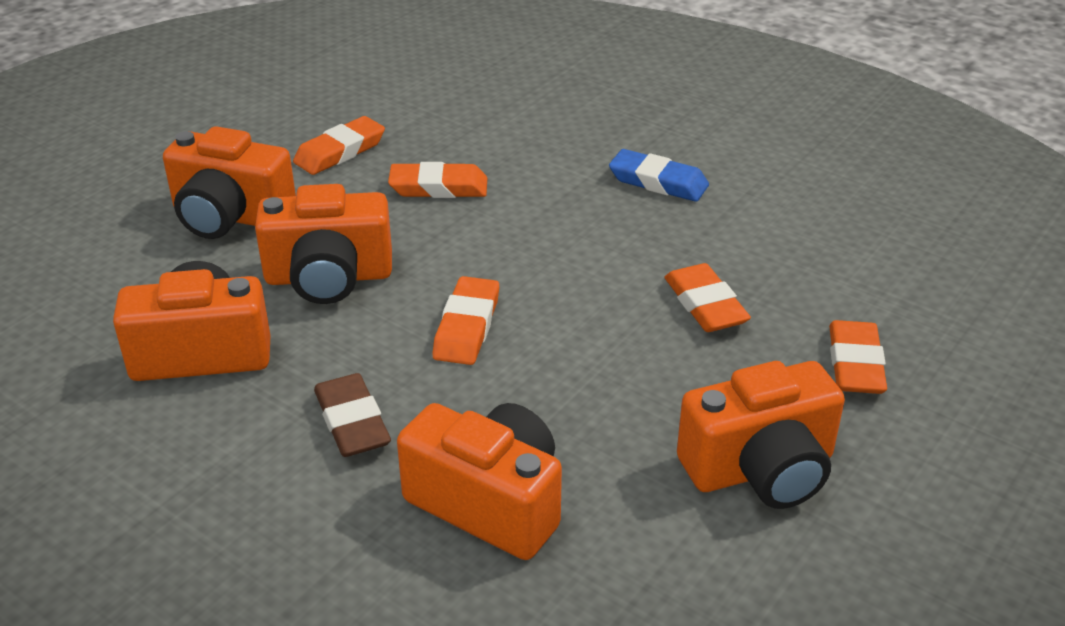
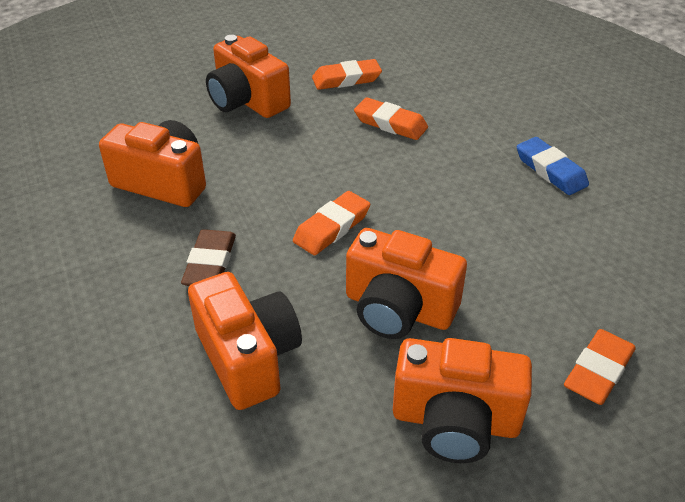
camera: 30 degrees right, 5 degrees up
(329, 277) = (273, 161): orange camera -> orange camera (398, 309)
(705, 304) = (513, 276): orange eraser -> none

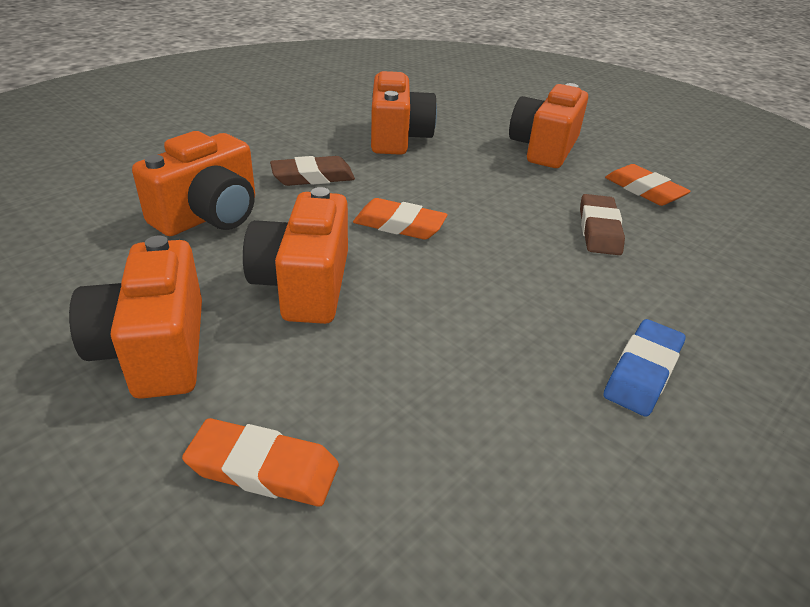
camera: 65 degrees right, 5 degrees down
(390, 123) = (599, 230): orange eraser -> brown eraser

